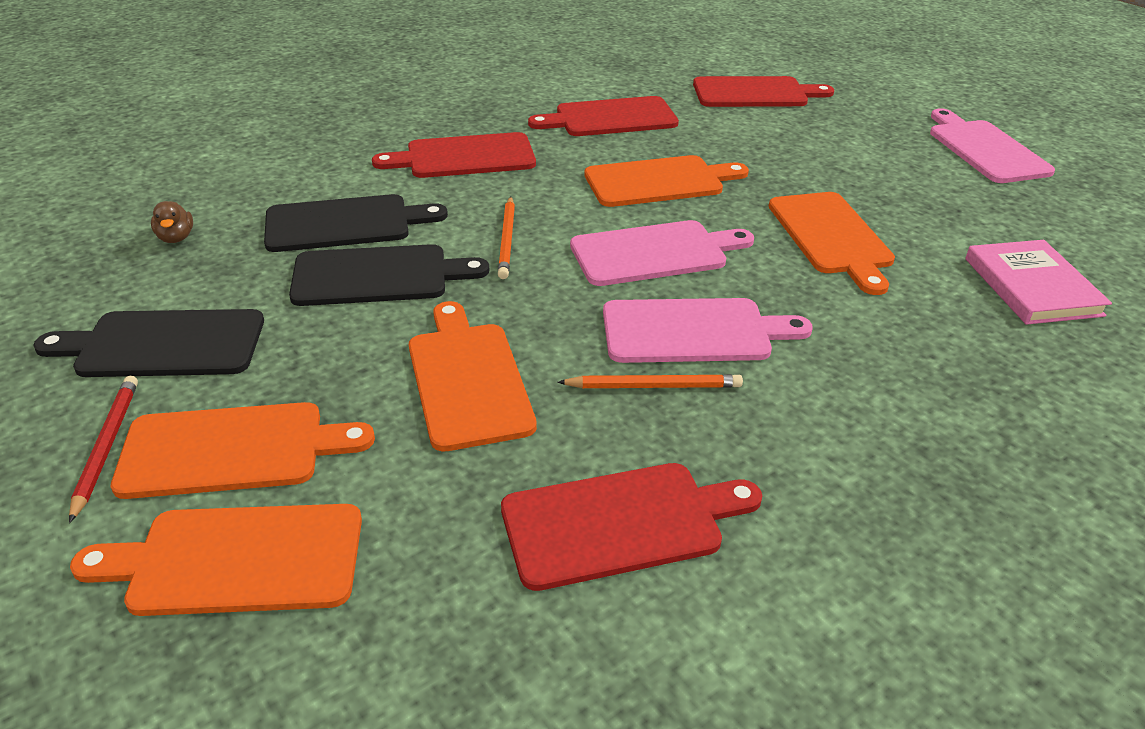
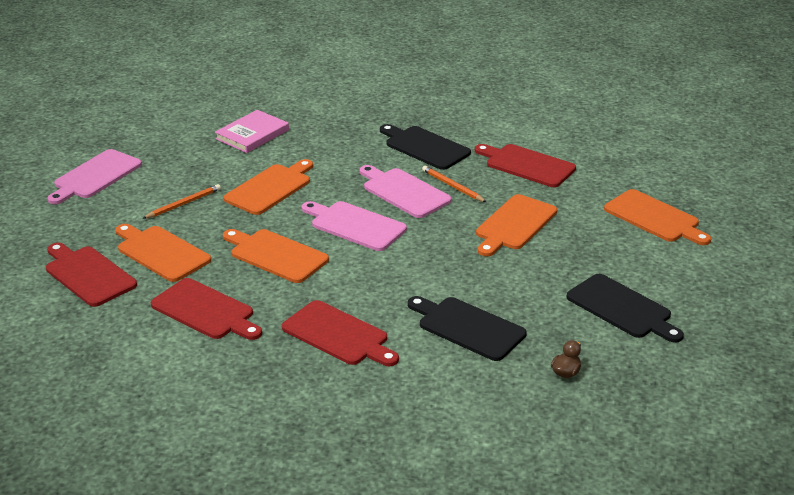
camera: 130 degrees left, 5 degrees down
(106, 447) = (676, 276): red pencil -> none
(232, 450) = (628, 249): orange cutting board -> orange cutting board (161, 252)
(378, 276) = (490, 287): black cutting board -> black cutting board (424, 147)
(507, 240) = (405, 270): orange pencil -> orange pencil (183, 204)

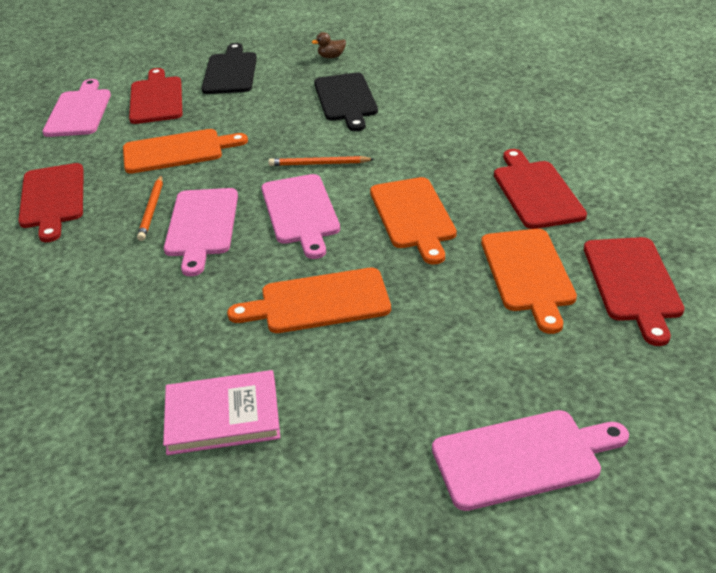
camera: 135 degrees left, 5 degrees up
(183, 204) = (442, 332): orange pencil -> orange pencil (319, 164)
(338, 335) = (445, 130): red cutting board -> red cutting board (156, 98)
(424, 147) = (85, 271): black cutting board -> none
(654, 218) = (79, 111): orange cutting board -> pink cutting board

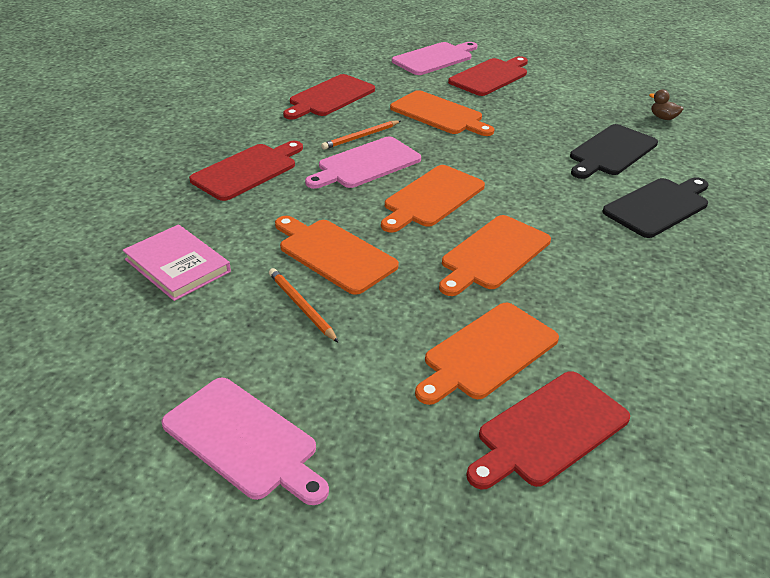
camera: 50 degrees right, 0 degrees up
(230, 72) = (569, 87): black cutting board -> black cutting board (658, 206)
(301, 212) = (432, 198): pink cutting board -> orange cutting board
(319, 164) = (504, 179): orange pencil -> orange pencil (301, 307)
(536, 192) = (618, 311): red cutting board -> red cutting board (247, 170)

